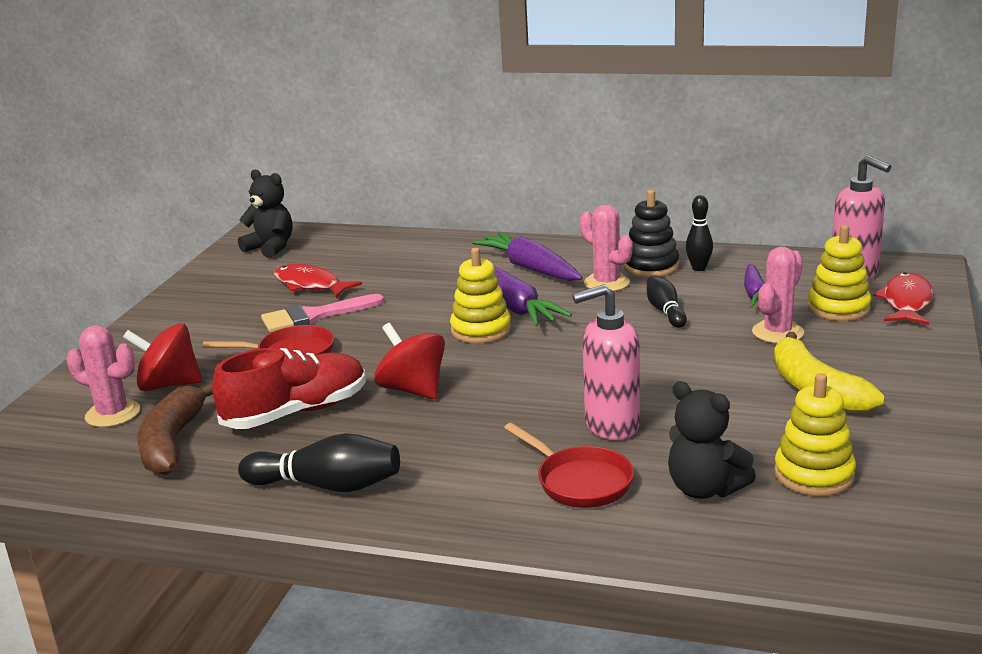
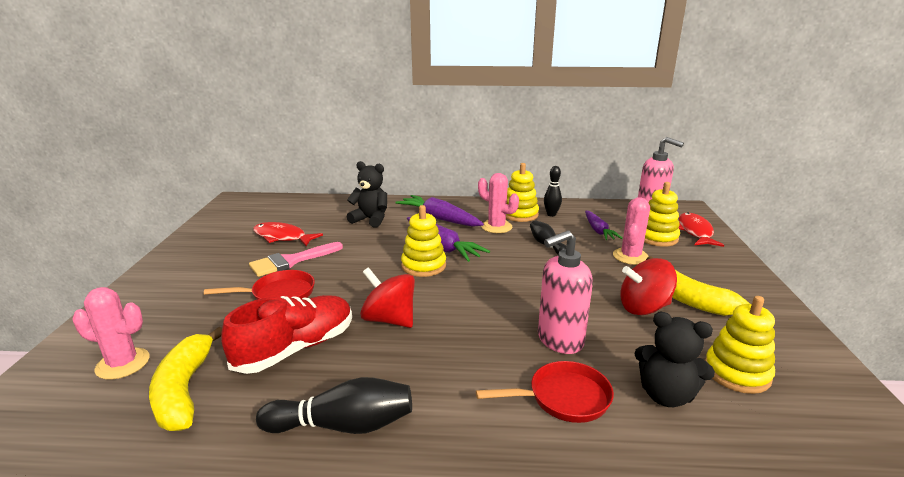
camera: 15 degrees left, 0 degrees up
(169, 385) = (175, 330): red spinning top -> red spinning top (644, 308)
(173, 442) = (185, 390): brown banana -> yellow banana
(271, 248) = (246, 211): black teddy bear -> black teddy bear (370, 219)
(580, 482) = (563, 398): red pan -> red pan turned 45 degrees counterclockwise
(651, 266) = (519, 214): black stacking toy -> yellow stacking toy

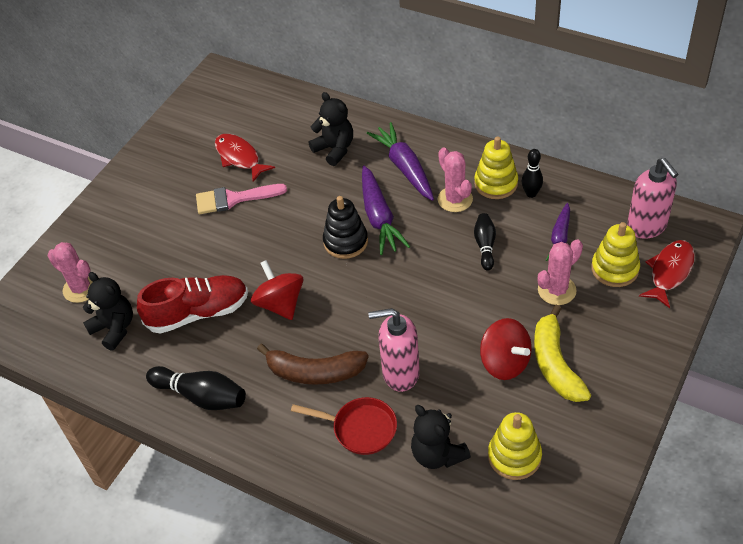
camera: 30 degrees right, 25 degrees up
(185, 390) = (114, 328): yellow banana -> black teddy bear
(279, 294) = (208, 243): red pan -> none
(423, 266) = (345, 242): yellow stacking toy -> black stacking toy
(469, 363) = (314, 372): none -> brown banana
(644, 308) = (504, 362): red spinning top -> red spinning top turned 150 degrees counterclockwise

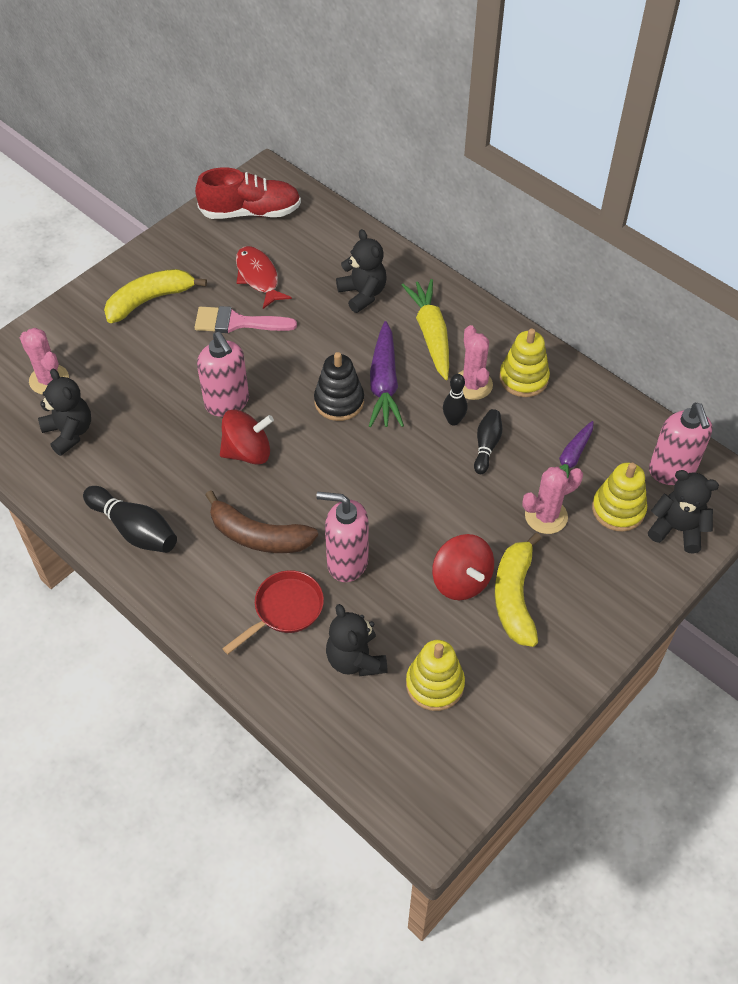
camera: 10 degrees right, 5 degrees up
(150, 199) = (150, 300): none -> yellow banana
(198, 313) = (159, 439): red shoe -> red shoe (250, 212)
(248, 267) = (227, 403): none -> pink soap dispenser
(280, 304) = (247, 452): red spinning top -> red spinning top turned 90 degrees clockwise
(360, 429) = (285, 609): red pan -> red pan turned 75 degrees counterclockwise
(405, 168) = (431, 334): purple carrot -> yellow carrot
(531, 193) = (558, 400): black bowling pin -> black bowling pin (453, 420)
(669, 272) = (677, 529): red fish -> black teddy bear

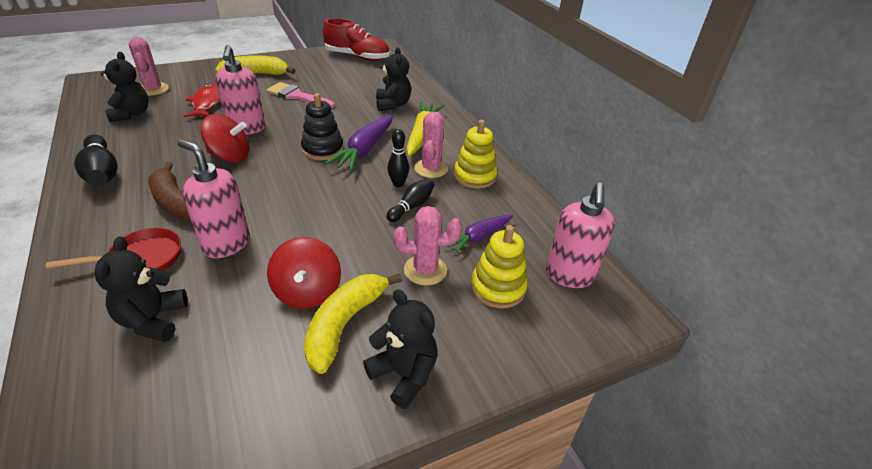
camera: 20 degrees right, 15 degrees down
(258, 277) = (333, 81): red fish -> red fish (207, 103)
(435, 684) = (199, 373): yellow stacking toy -> none
(677, 529) = (549, 324): black teddy bear -> black teddy bear (404, 374)

